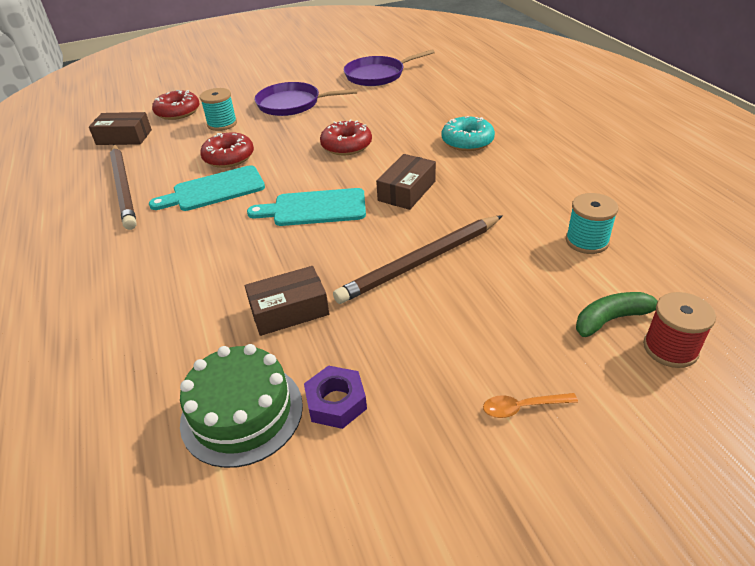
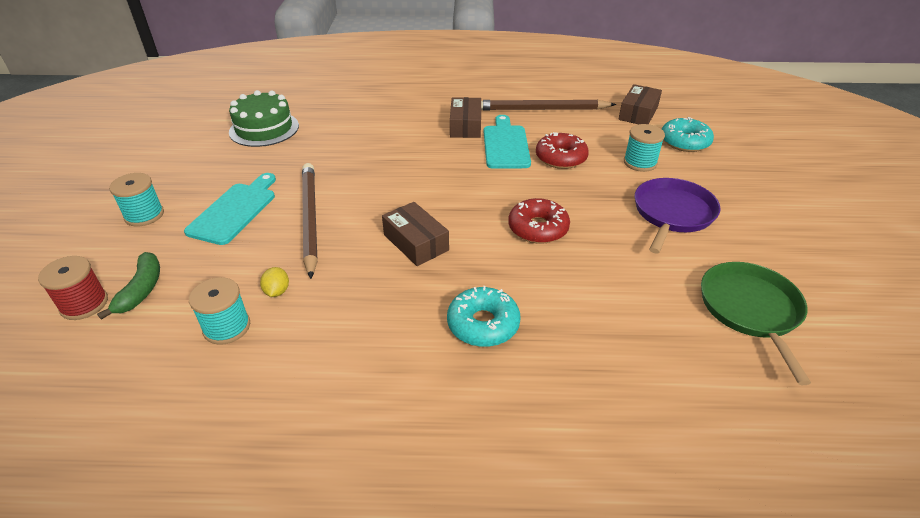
camera: 110 degrees right, 0 degrees up
(178, 112) = (684, 142): red donut -> turquoise donut
(289, 310) = (323, 154): brown box -> brown box (465, 126)
(315, 208) = (434, 186): turquoise cutting board -> turquoise cutting board (234, 211)
(336, 402) = (234, 156): purple nut -> none
(377, 75) = (750, 310): purple pan -> green pan
(522, 407) = (144, 215): orange spoon -> turquoise spool
(527, 235) = (277, 291): none -> yellow lemon

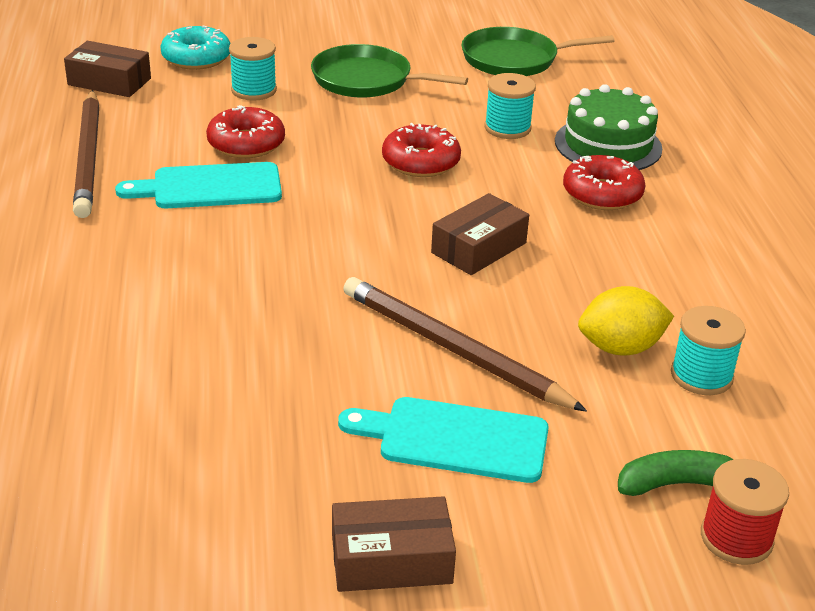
camera: 100 degrees left, 5 degrees down
(144, 215) = (501, 558): turquoise spool -> turquoise spool (507, 128)
(264, 129) = (151, 478): green cake -> green cake (608, 145)
(277, 291) = (620, 348): yellow lemon -> yellow lemon, size x1.80
(310, 219) = (454, 349): brown pencil -> brown pencil turned 60 degrees clockwise
(465, 126) = (145, 226): brown box -> brown box (391, 560)
(483, 324) = (602, 194): turquoise donut -> red donut
(672, 213) = (367, 80): purple pan -> green pan

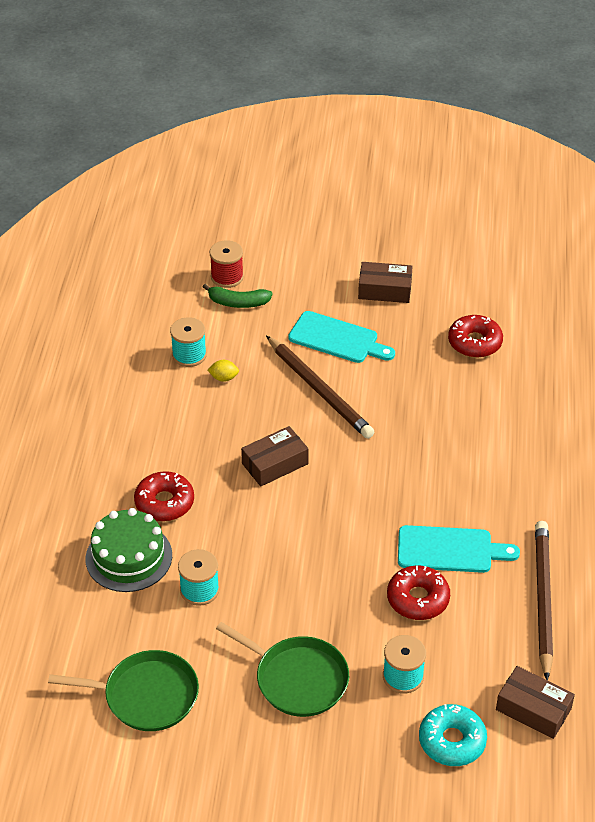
camera: 165 degrees left, 10 degrees up
(421, 162) = (285, 557): red donut -> red donut (474, 342)
(620, 348) = (224, 378): yellow lemon -> yellow lemon, size x0.56

